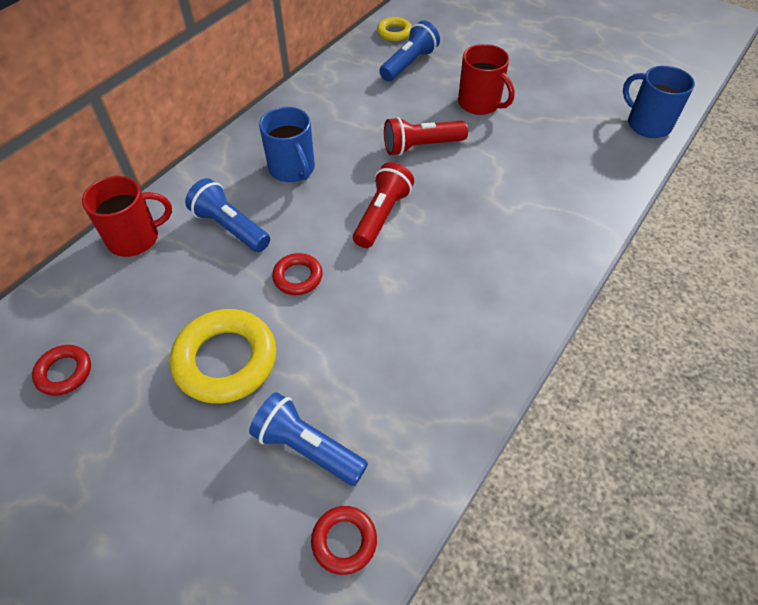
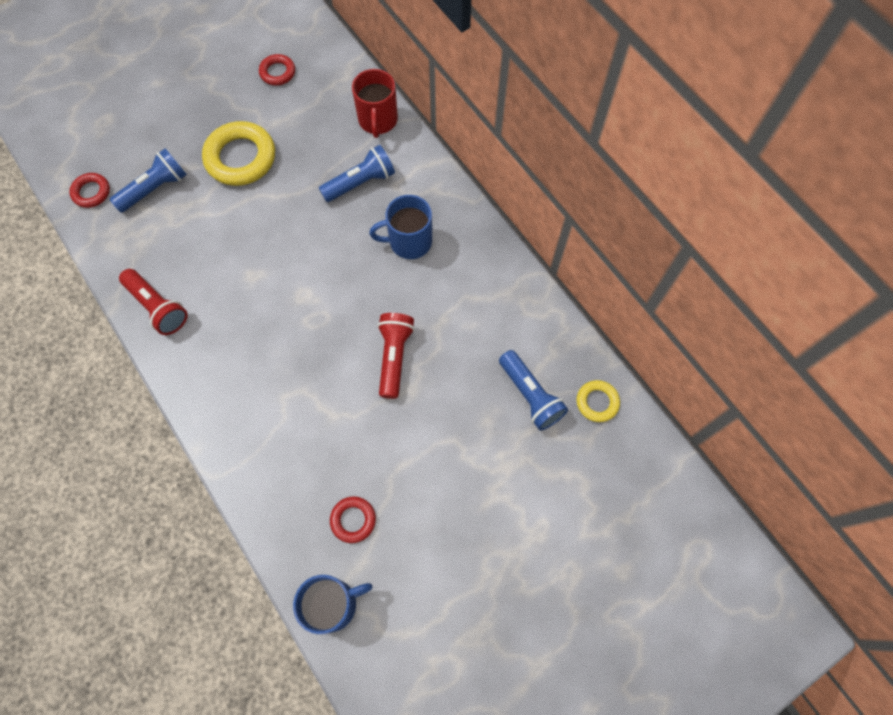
camera: 110 degrees right, 15 degrees up
(298, 277) = (289, 216): red ring -> red ring (353, 520)
(382, 215) = (323, 293): red flashlight -> red flashlight (158, 307)
(480, 103) = (435, 440): red mug -> none

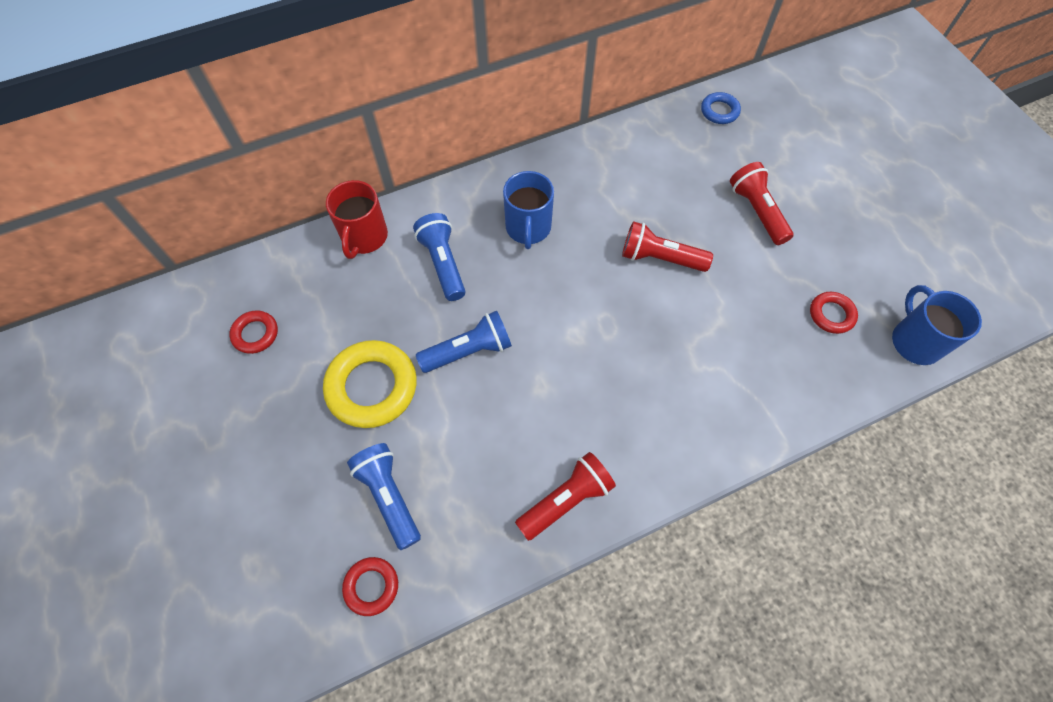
camera: 80 degrees left, 5 degrees down
(378, 120) = (364, 237): red mug -> red mug turned 90 degrees clockwise
(467, 445) = (757, 211): none -> red flashlight
(530, 395) = (709, 156): blue flashlight -> blue flashlight (468, 351)
(597, 402) = (719, 111): yellow ring -> blue ring

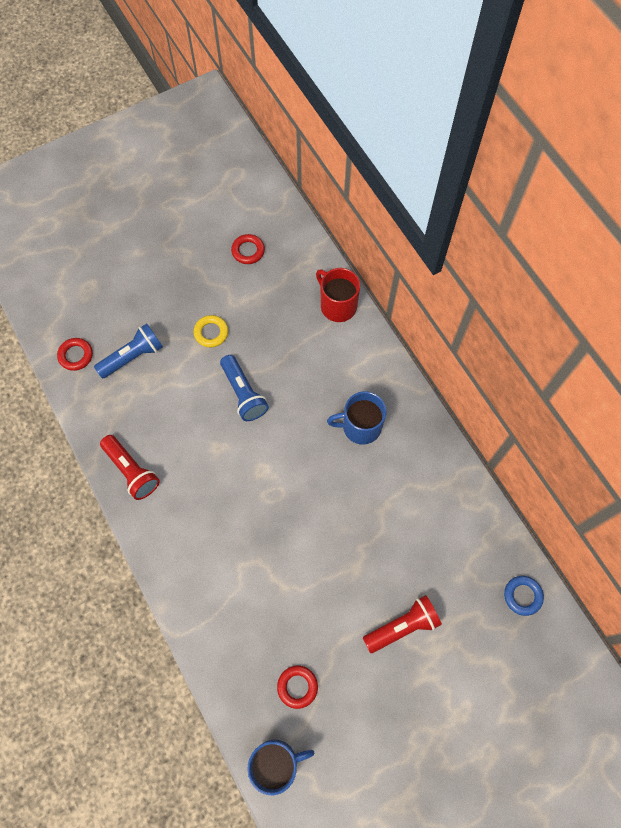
camera: 85 degrees right, 5 degrees up
(364, 237) = (337, 305): red mug -> red mug turned 45 degrees clockwise
(372, 387) = (211, 333): yellow ring -> yellow ring, size x0.53
(443, 263) = (319, 365): blue flashlight -> none
(660, 258) = (341, 537): red flashlight -> none

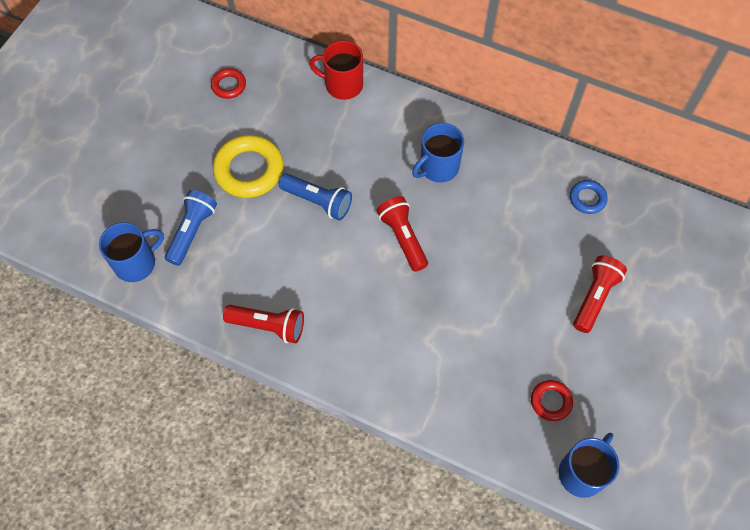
camera: 35 degrees left, 5 degrees down
(76, 355) = (136, 263): red ring -> blue mug
(211, 333) = (249, 170): yellow ring -> yellow ring, size x1.89
(286, 468) = (403, 238): none -> red flashlight
(522, 596) = (664, 214): blue ring -> blue ring (587, 199)

